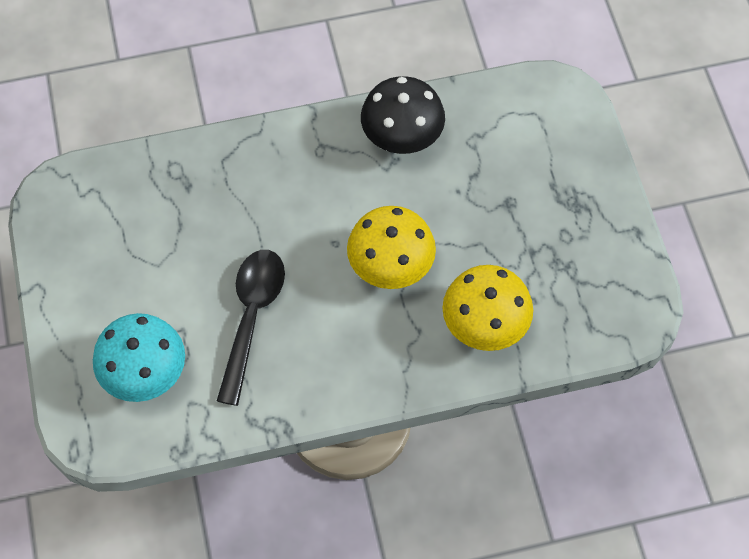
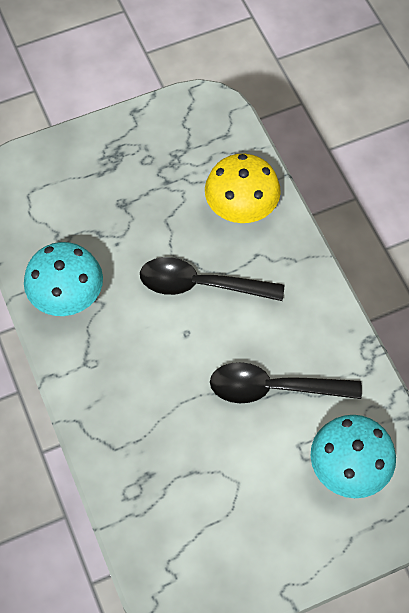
camera: 100 degrees left, 0 degrees up
(390, 266) = (201, 285): yellow mushroom -> black spoon
(402, 137) = (67, 296): black mushroom -> turquoise mushroom

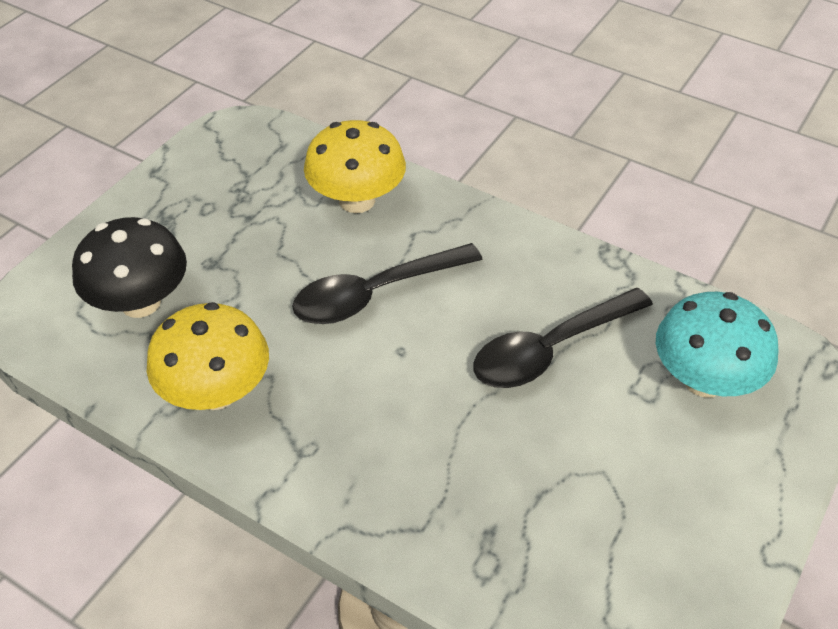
camera: 35 degrees left, 15 degrees down
(65, 208) = (140, 302): none -> black mushroom
(67, 296) = (216, 392): turquoise mushroom -> yellow mushroom

